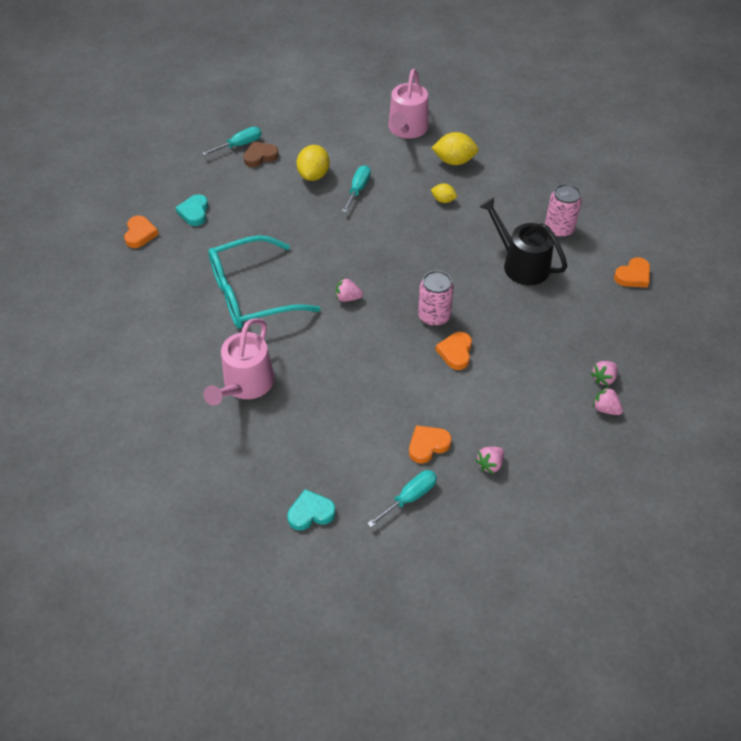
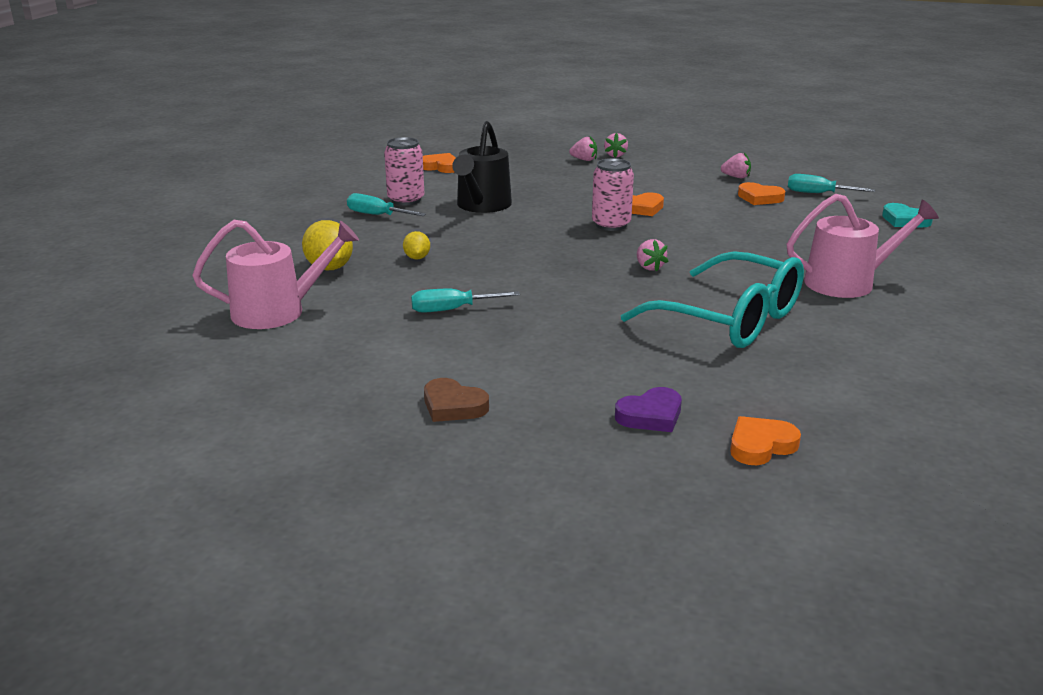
camera: 120 degrees left, 25 degrees down
(194, 212) = (651, 415): turquoise heart -> purple heart
(240, 145) = (441, 436): turquoise screwdriver -> turquoise screwdriver (377, 215)
(313, 175) = (454, 348): yellow lemon -> none

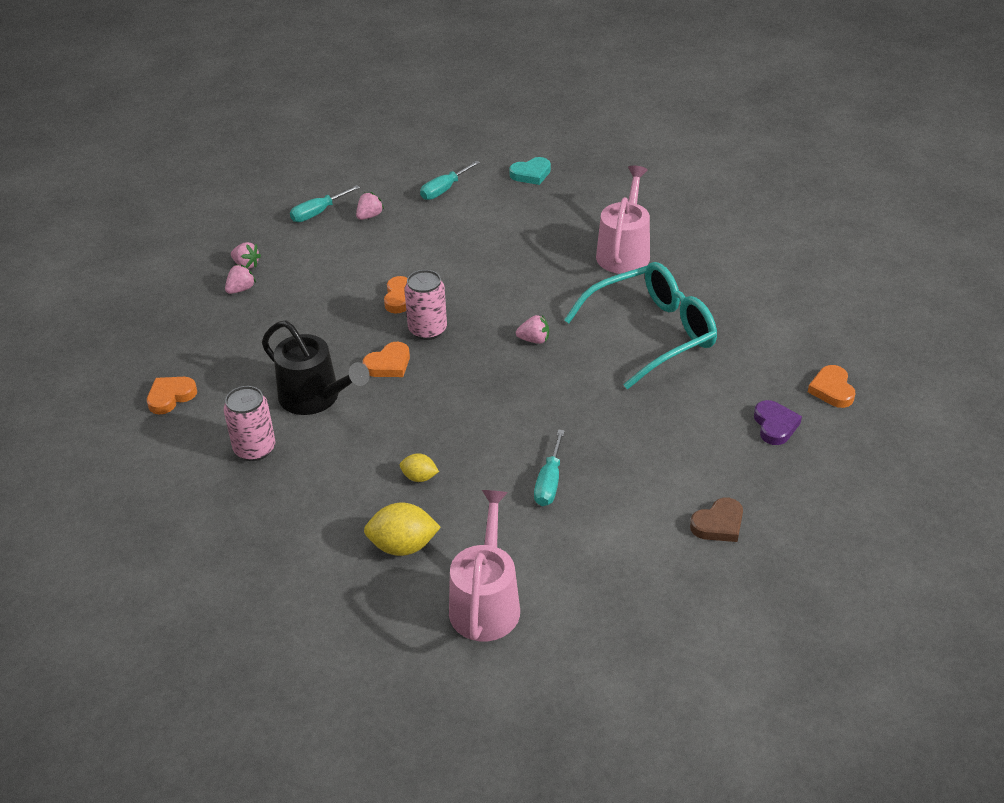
camera: 65 degrees left, 15 degrees up
(377, 215) = (283, 481): turquoise screwdriver -> turquoise screwdriver (318, 213)
(759, 198) = (429, 223): orange heart -> orange heart (388, 364)

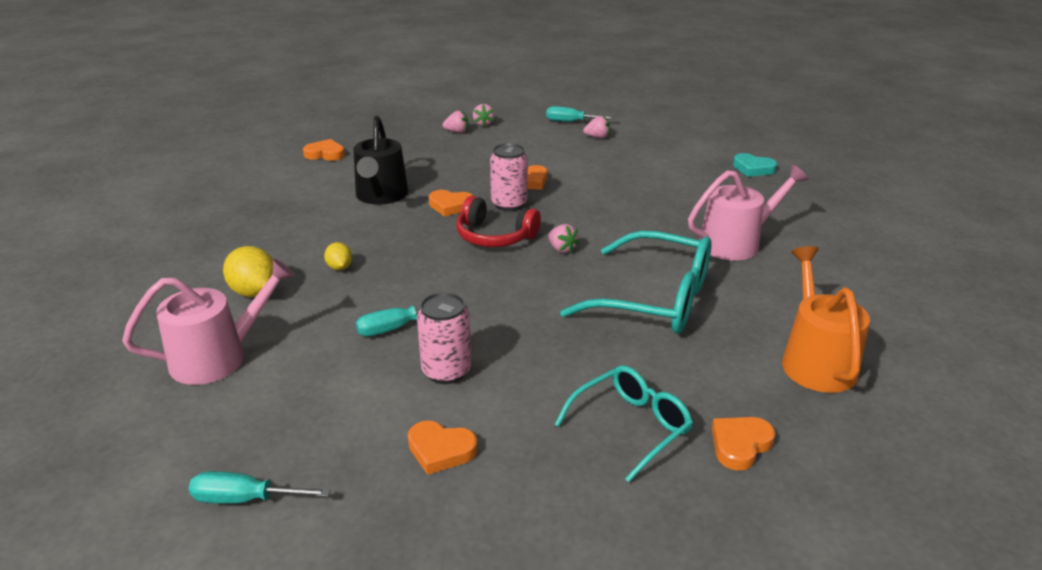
camera: 50 degrees right, 10 degrees down
(255, 449) = (304, 198): pink can -> pink can (446, 371)
(444, 189) = (672, 148): turquoise screwdriver -> turquoise screwdriver (245, 499)
(472, 365) = (494, 236): none -> red headphones
(718, 524) = (440, 450): brown heart -> orange heart
(775, 425) = (630, 427): purple heart -> turquoise glasses
(788, 308) = (816, 361): none -> orange watering can

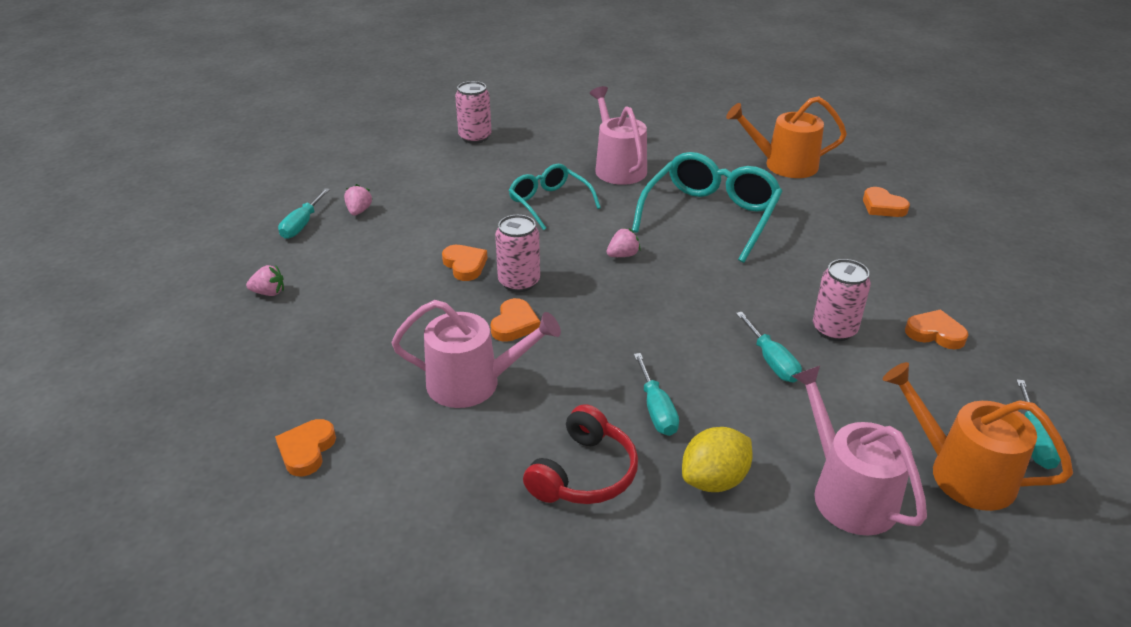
camera: 85 degrees left, 5 degrees up
(216, 432) = (962, 473): none -> orange watering can
(339, 267) = (656, 409): yellow lemon -> turquoise screwdriver
(381, 196) = (472, 383): black watering can -> pink watering can
(440, 450) = (935, 333): orange heart -> orange heart turned 90 degrees counterclockwise
(457, 132) = (285, 316): pink strawberry -> none
(494, 236) = (593, 295): red headphones -> red headphones (584, 473)
(630, 427) = (878, 245): turquoise glasses -> turquoise glasses (549, 203)
(753, 168) = (475, 137): turquoise heart -> pink can

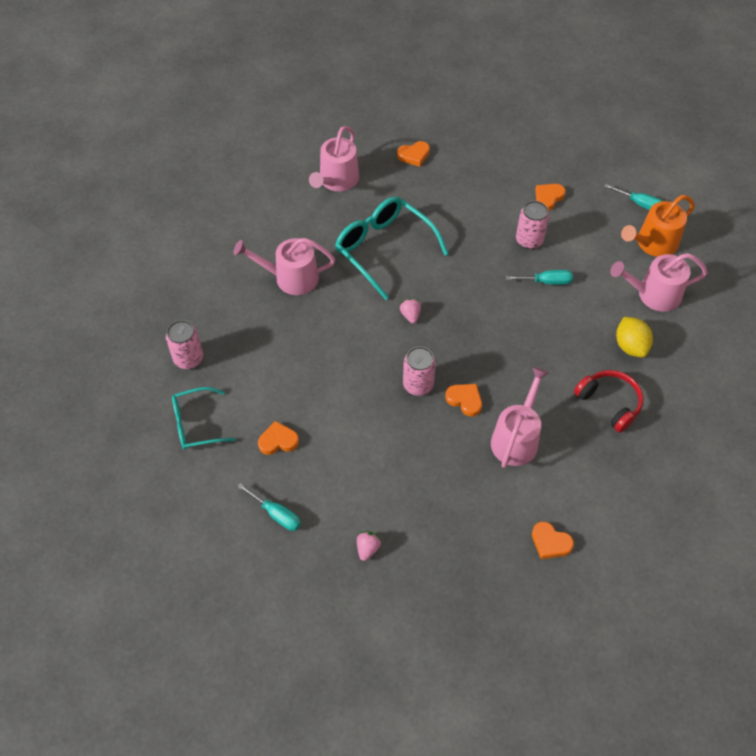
camera: 70 degrees left, 20 degrees up
(359, 211) = (274, 469): pink strawberry -> none
(465, 265) = (384, 412): orange heart -> orange heart (278, 441)
(549, 203) = (322, 337): turquoise glasses -> turquoise glasses (197, 424)
(656, 409) = (569, 352): turquoise screwdriver -> none
(784, 165) = (337, 180): orange watering can -> pink watering can

